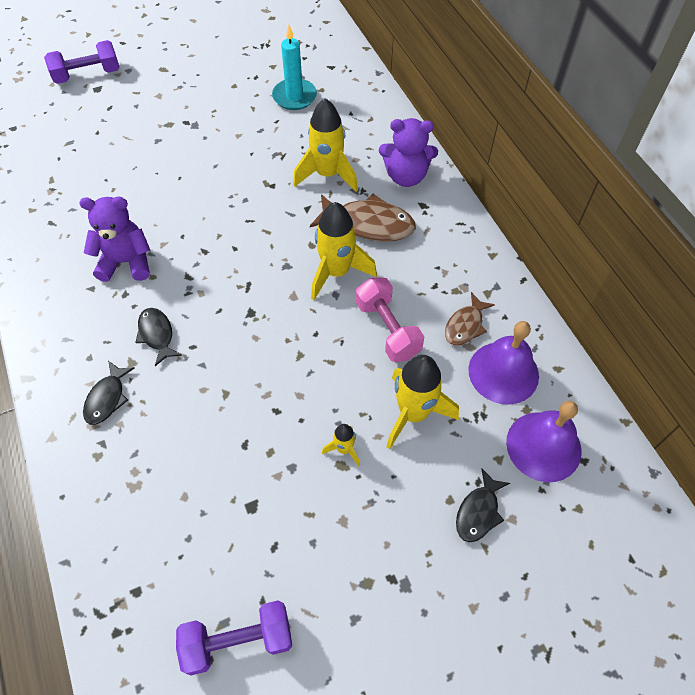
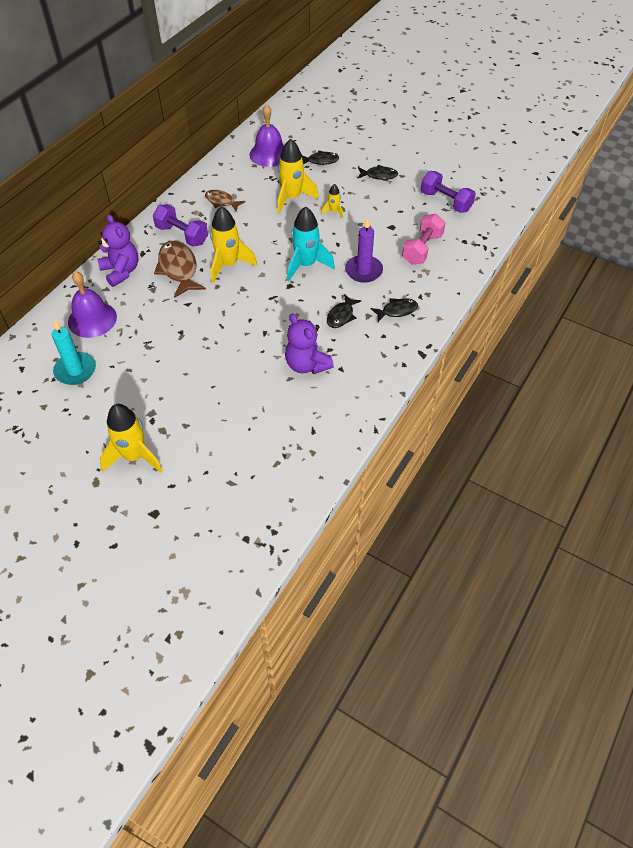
camera: 125 degrees left, 5 degrees down
(87, 75) = (141, 535): purple dumbbell -> purple dumbbell (182, 235)
(202, 408) = (363, 271): none -> purple candle
(268, 350) = (306, 265): none -> turquoise rocket
(327, 174) = (148, 309): yellow rocket -> yellow rocket (134, 456)
(380, 579) = (379, 175): none -> black fish
(388, 329) = (250, 227): pink dumbbell -> pink dumbbell (422, 249)
(465, 325) = (222, 201): brown fish -> brown fish turned 150 degrees counterclockwise
(503, 372) = (239, 179): purple bell -> purple bell (92, 319)

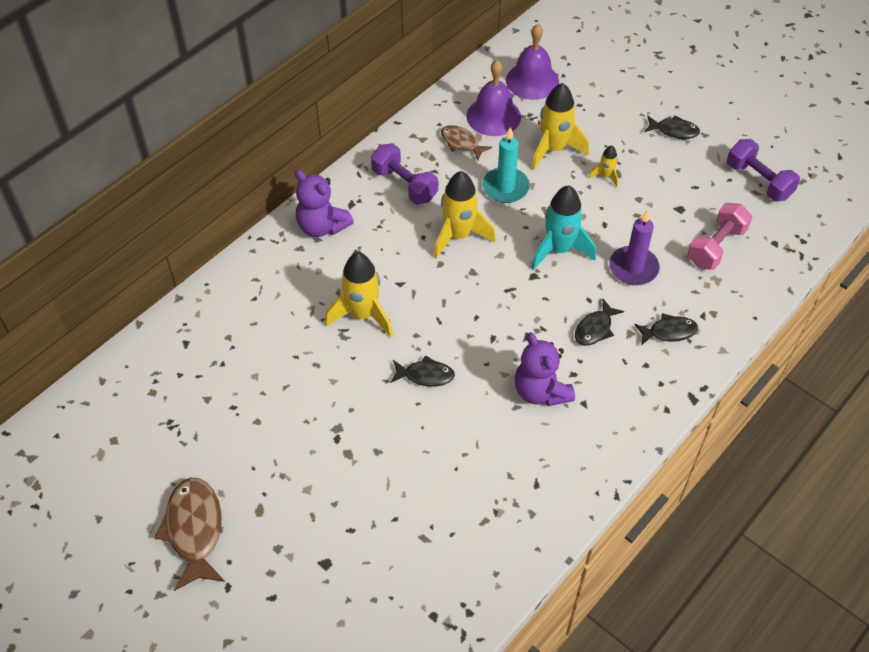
camera: 10 degrees right, 0 degrees up
(75, 370) = (251, 356): turquoise candle -> turquoise candle (505, 187)
(92, 319) = (278, 288): purple bell -> purple bell (493, 116)
(121, 271) = (322, 226): purple teddy bear -> purple teddy bear turned 150 degrees clockwise
(134, 456) = (310, 483): yellow rocket -> yellow rocket (363, 315)
(178, 269) = (394, 233): brown fish -> brown fish (194, 530)
(321, 161) = (599, 99): black fish -> black fish (425, 375)

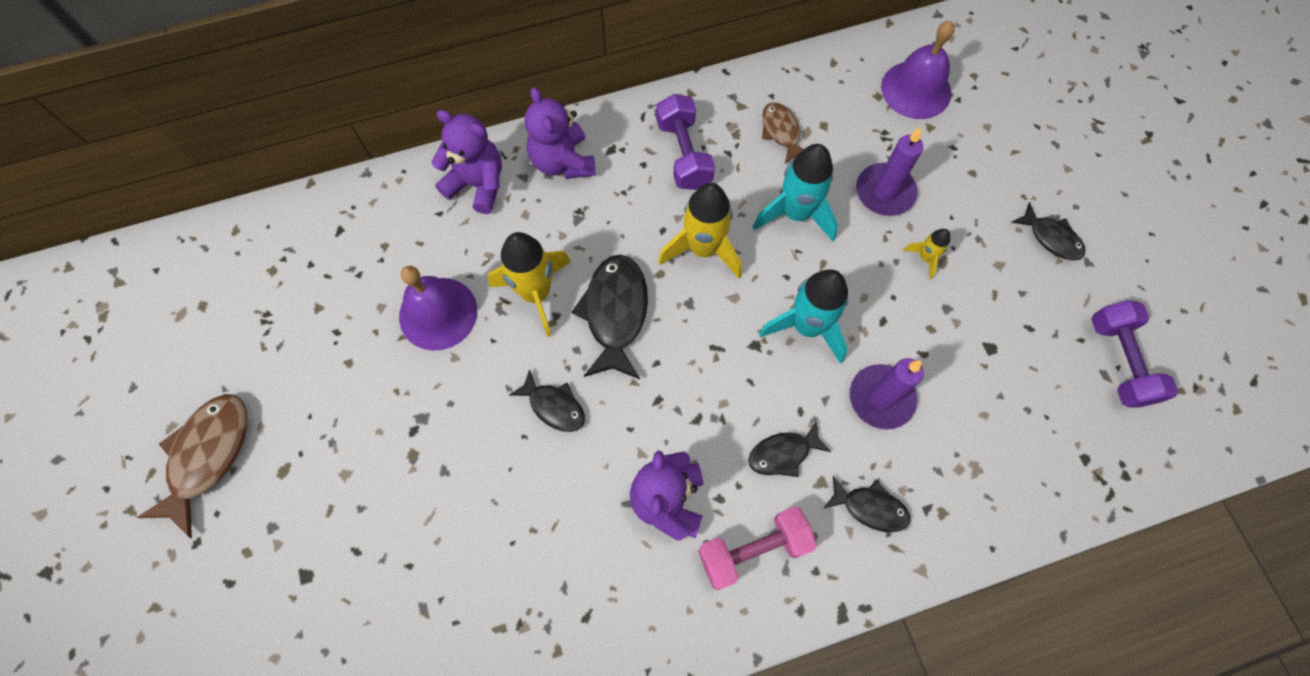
camera: 30 degrees right, 15 degrees up
(269, 267) = (477, 184): none -> purple teddy bear
(427, 301) = (615, 313): none -> black fish
(493, 116) = (840, 115): purple bell -> purple bell (438, 313)
(505, 187) = (795, 213): turquoise candle -> turquoise rocket
(554, 149) = (884, 192): yellow rocket -> purple candle
(716, 246) = (1004, 423): pink dumbbell -> pink dumbbell (753, 550)

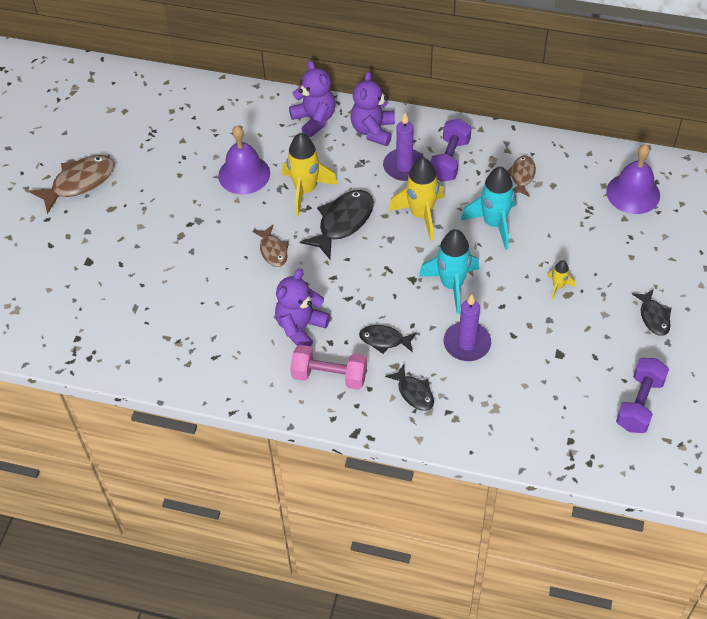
camera: 35 degrees right, 15 degrees down
(554, 406) = (273, 250): black fish -> brown fish
(884, 192) = (562, 239): purple candle -> purple candle (404, 166)

